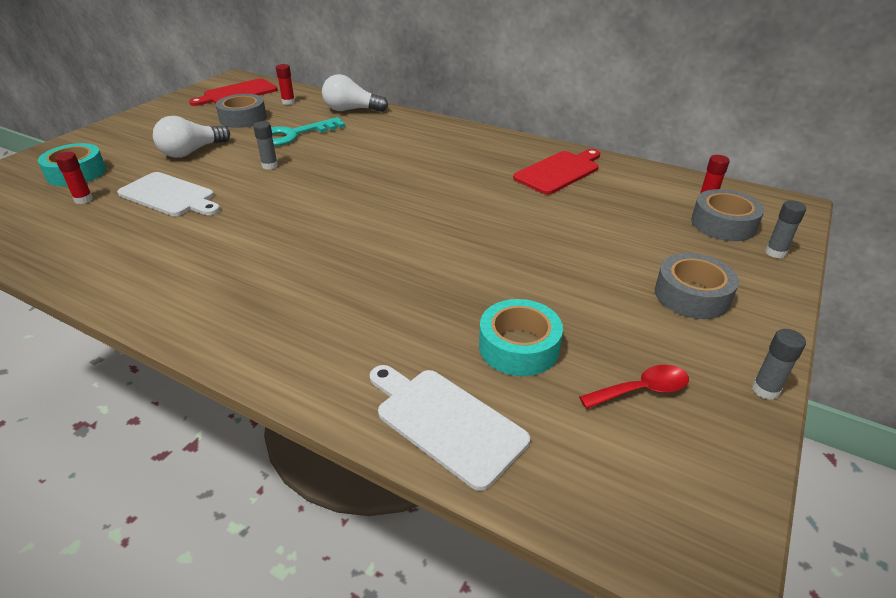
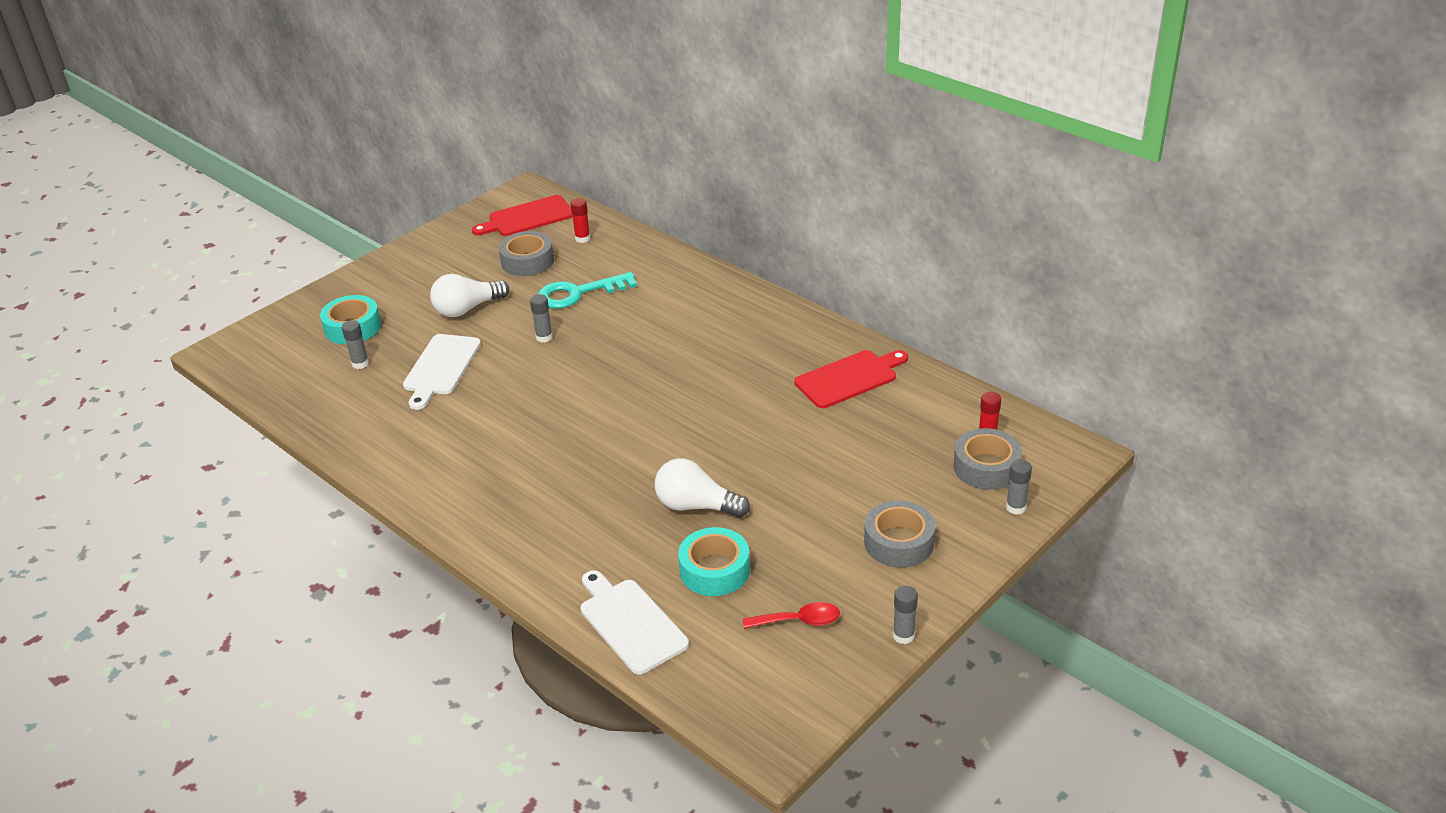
camera: 15 degrees right, 0 degrees up
(83, 199) = (360, 364): red glue stick -> grey glue stick
(169, 196) = (440, 368): white cutting board -> white cutting board turned 60 degrees clockwise
(351, 110) = (651, 258): white light bulb -> white light bulb (696, 506)

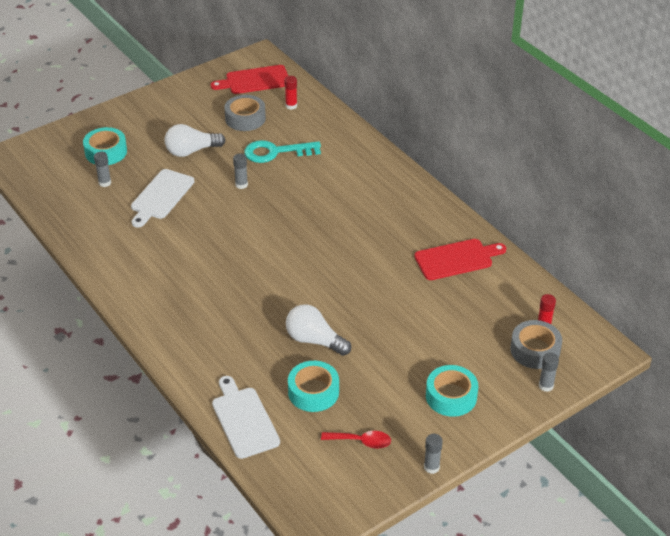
camera: 10 degrees right, 5 degrees up
(898, 542) = (451, 396): grey tape -> turquoise tape

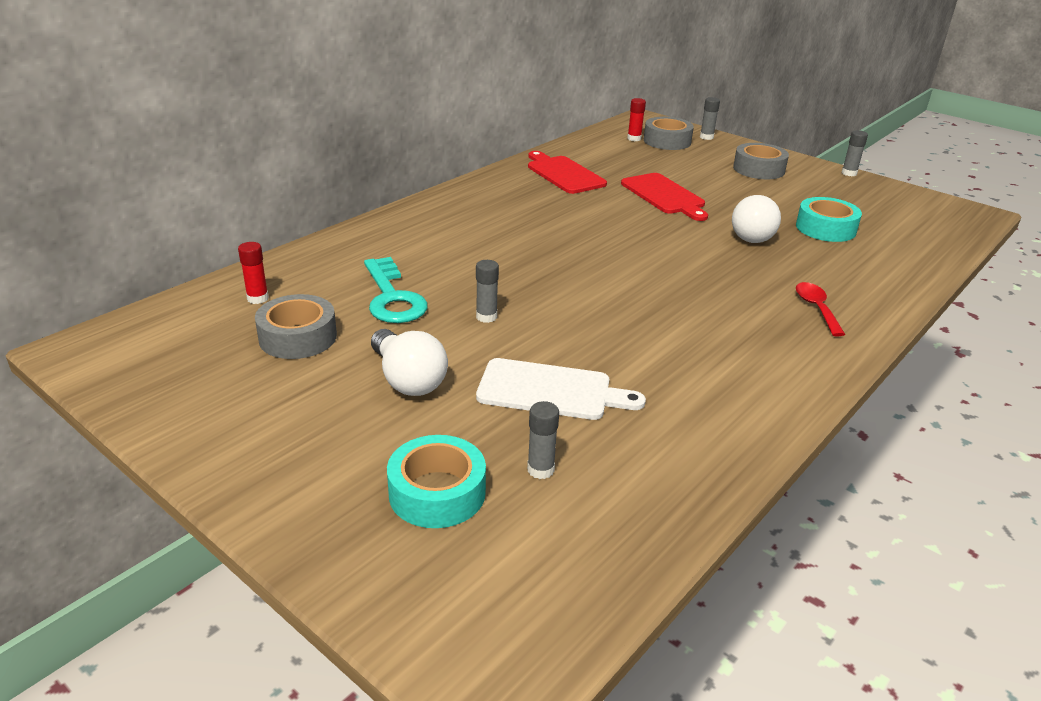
camera: 105 degrees left, 10 degrees down
(244, 420) = (908, 261): white cutting board -> none
(254, 80) = (169, 343): red cutting board -> red cutting board (664, 196)
(361, 441) = (859, 202): red spoon -> red spoon (816, 308)
(451, 396) = (758, 169): turquoise tape -> grey tape

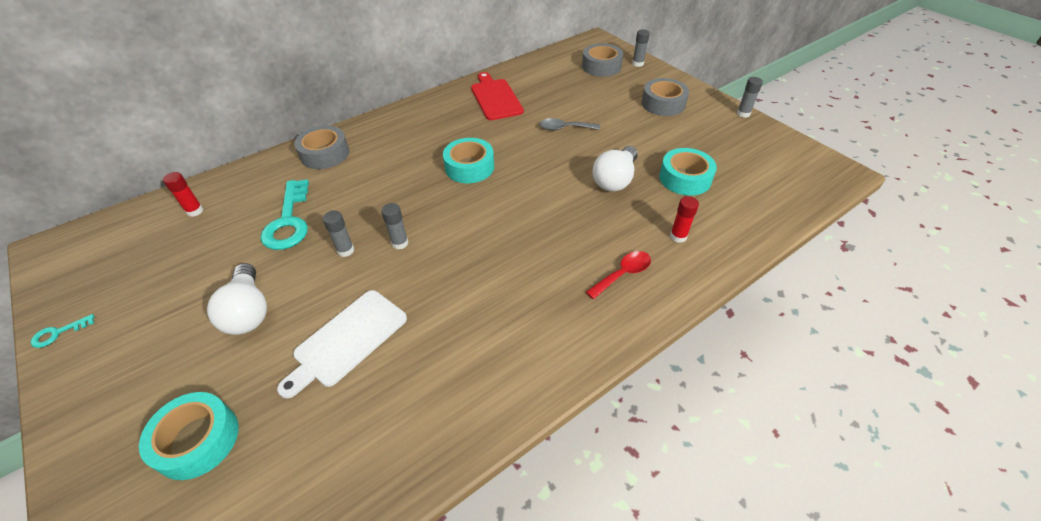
camera: 15 degrees right, 15 degrees up
(164, 425) = (58, 333): none -> turquoise key
(298, 337) = (198, 255): grey tape -> grey tape (325, 154)
(540, 470) = (288, 429): grey glue stick -> grey glue stick (400, 243)
(550, 391) = (347, 340): white cutting board -> white cutting board turned 105 degrees clockwise
(579, 235) = (469, 167): none -> turquoise tape
(634, 138) = (575, 62): red glue stick -> red glue stick (678, 236)
(664, 196) = (564, 128): red cutting board -> grey spoon
(816, 308) = (623, 274): red spoon -> red spoon turned 45 degrees clockwise

